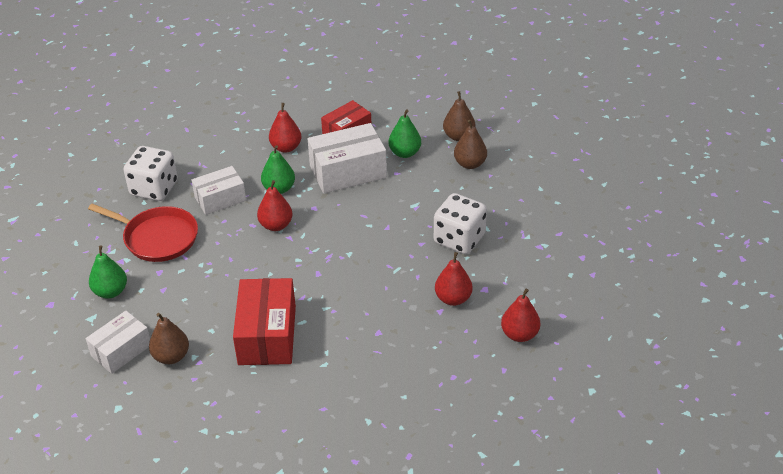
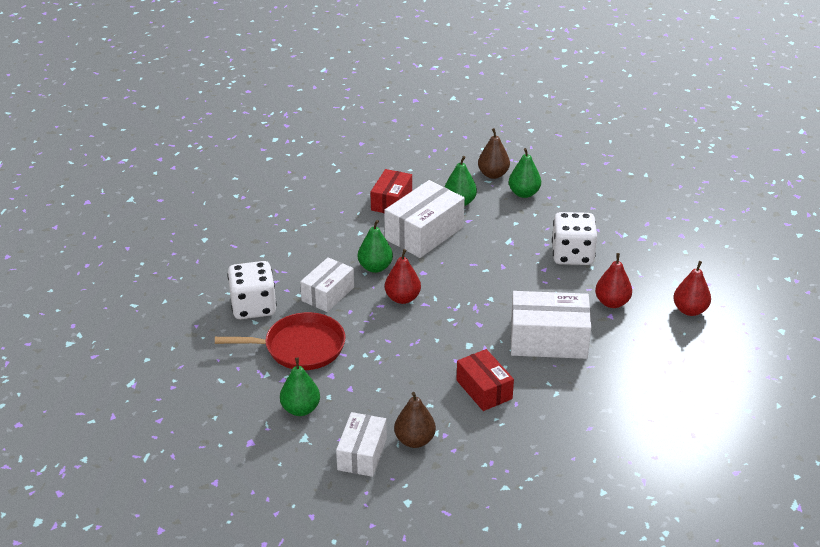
camera: 30 degrees left, 5 degrees down
(267, 335) = (484, 389): red box -> red box, size x0.64
(286, 147) = (347, 231): red pear -> none
(363, 311) = (548, 340): none -> white box
(470, 164) = (524, 193): brown pear -> green pear

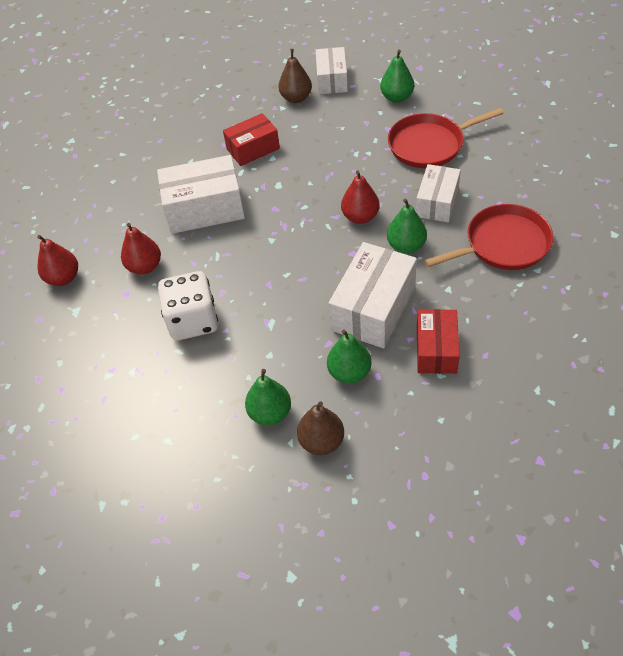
camera: 170 degrees right, 15 degrees up
(253, 307) = (499, 171): white dice -> none
(296, 251) = (503, 244): none -> red pan
(484, 389) = (253, 149): red box -> red box turned 75 degrees counterclockwise

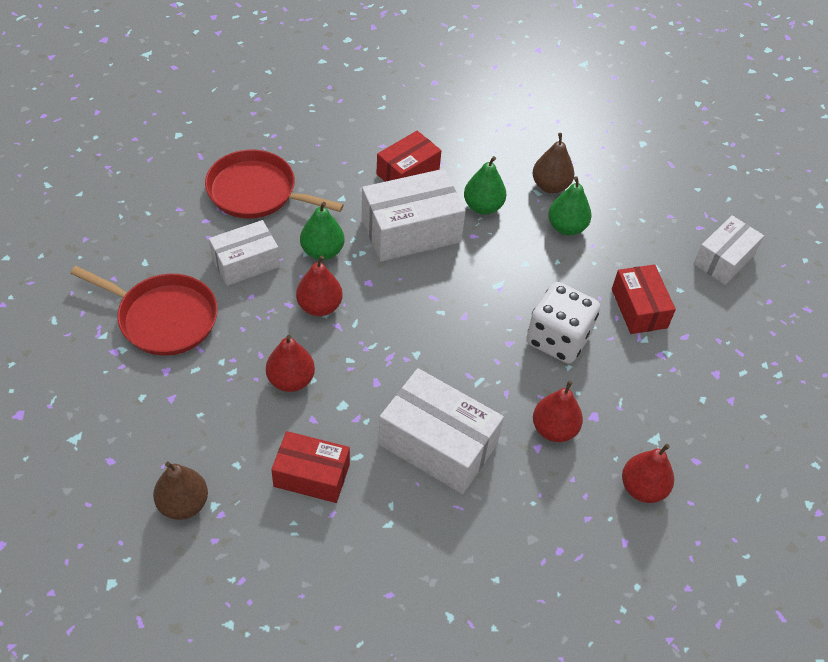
camera: 145 degrees left, 0 degrees up
(155, 392) = (639, 308): none -> red box
(321, 173) = (291, 380): none -> red pear
(332, 80) = (115, 492): white box -> white box (724, 259)
(397, 97) = (101, 398): green pear -> none

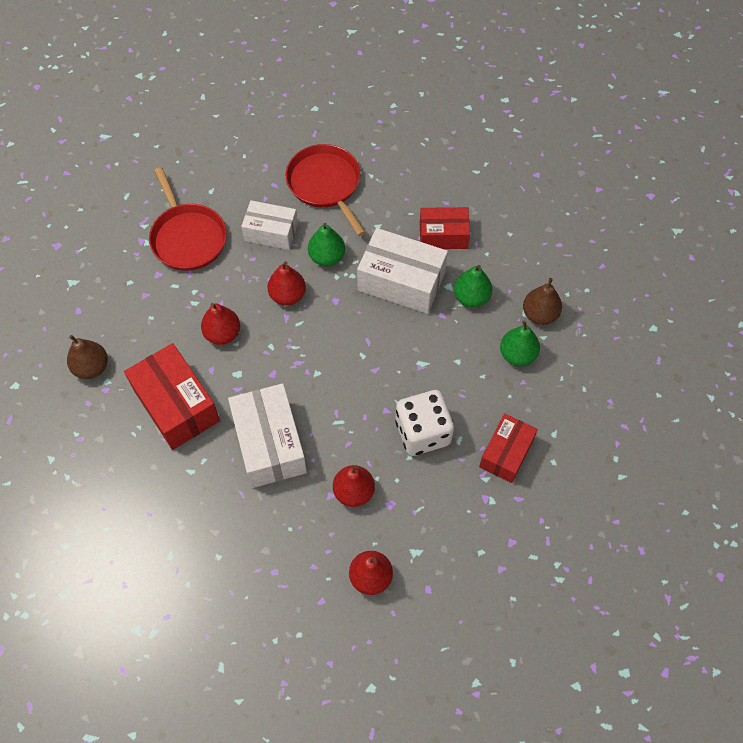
camera: 45 degrees right, 10 degrees up
(311, 475) = (176, 405): red box -> red box, size x1.55
(724, 259) = (616, 464): white box -> none

